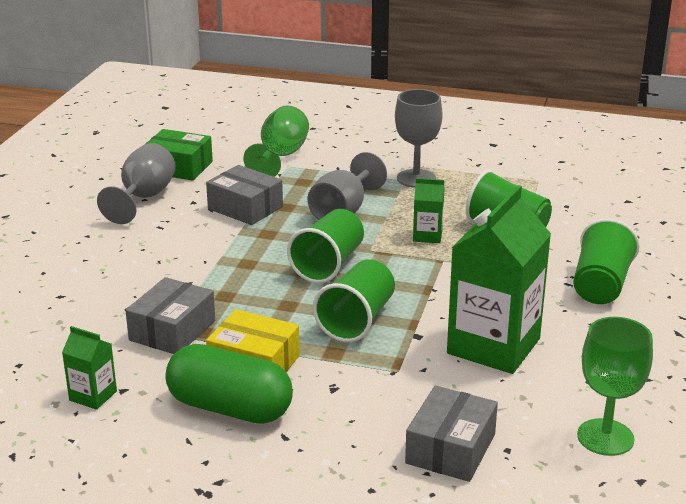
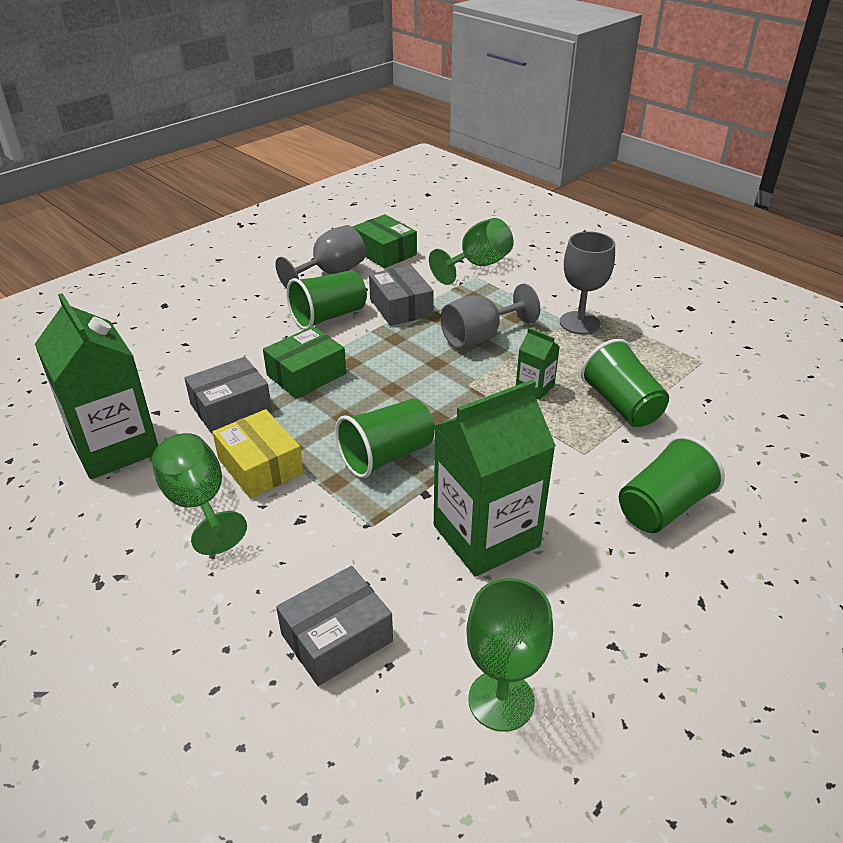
camera: 30 degrees right, 10 degrees up
(93, 396) = (115, 447): green carton -> green carton, size x2.23
(215, 284) = (306, 374): none -> green box
(230, 408) = (199, 503): green capsule -> green goblet
(328, 264) = (416, 387): green cup -> green cup (328, 316)

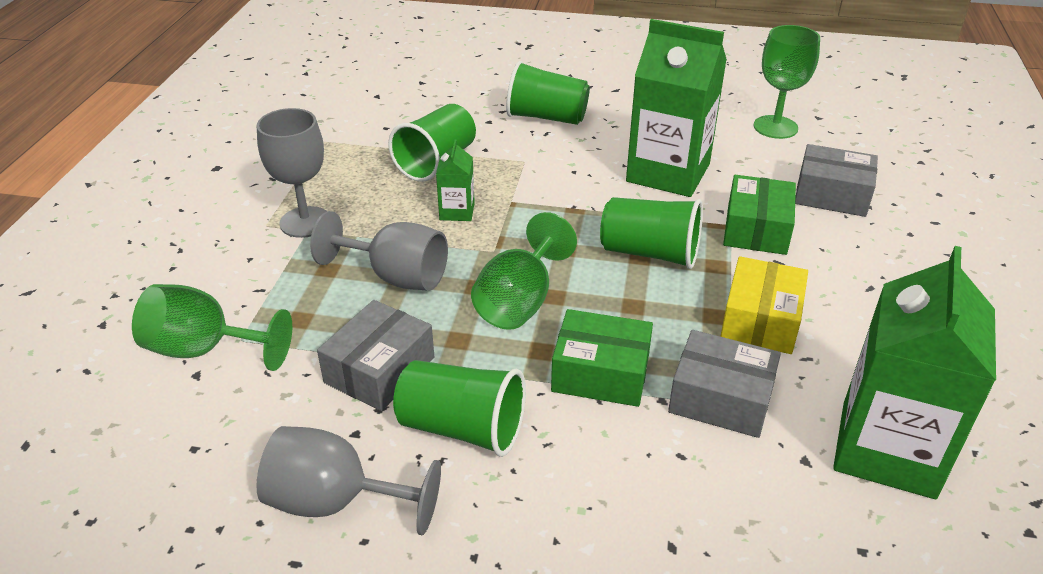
camera: 125 degrees left, 0 degrees up
(199, 503) = (847, 329): green goblet -> green goblet (519, 301)
(385, 252) = (217, 473): green box -> green box (756, 229)

